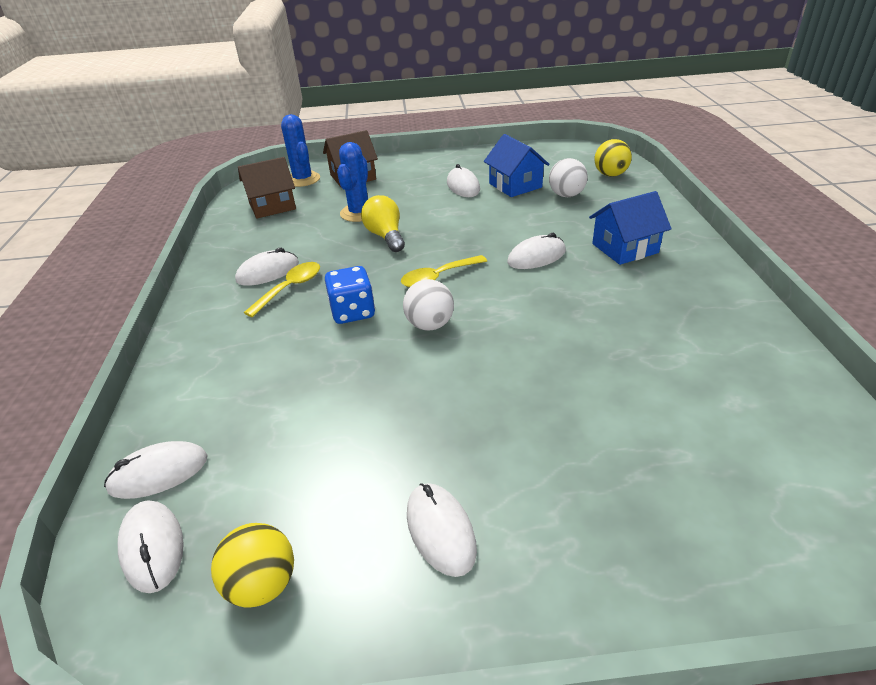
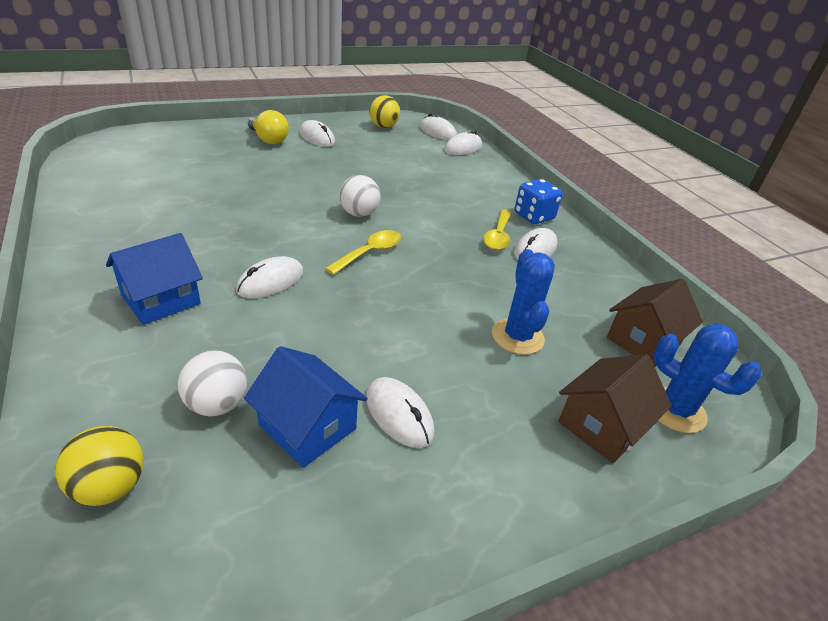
camera: 155 degrees right, 0 degrees up
(353, 312) = (427, 220): blue dice -> blue dice (534, 216)
(385, 236) = (455, 299): yellow light bulb -> yellow light bulb (268, 139)

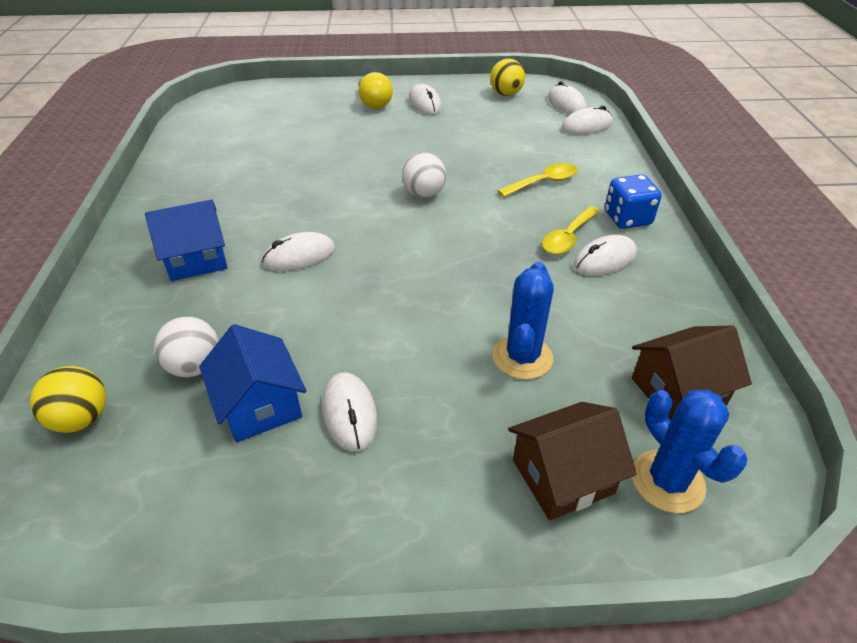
camera: 25 degrees right, 5 degrees up
(370, 253) = (412, 239): yellow spoon -> yellow spoon (543, 182)

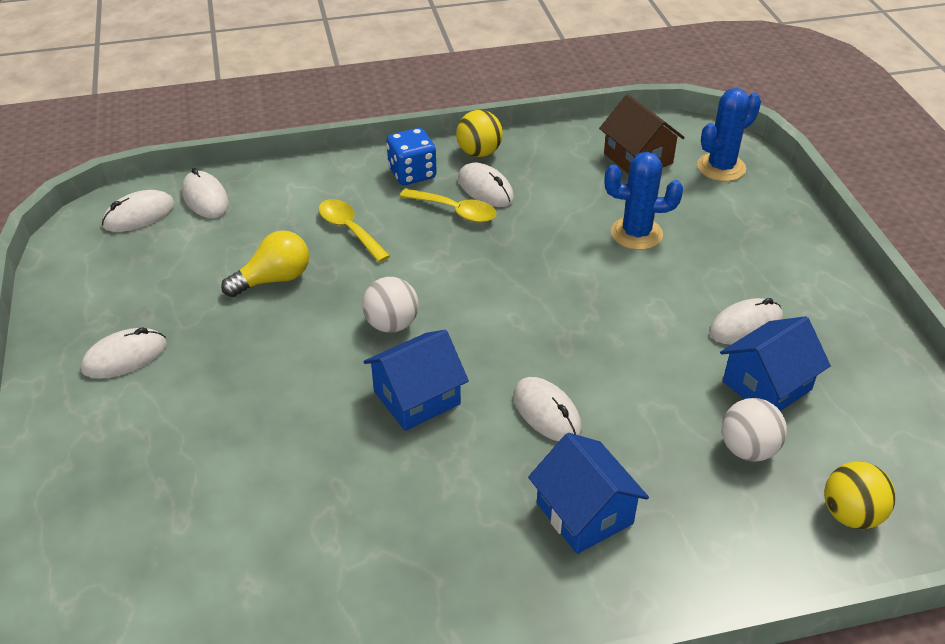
camera: 100 degrees left, 0 degrees up
(344, 199) = (417, 398): none -> blue house
(374, 103) = (117, 420): yellow light bulb -> yellow light bulb (274, 279)
(506, 94) = (99, 273): yellow ball -> yellow ball (479, 152)
(563, 476) = (742, 211): brown house -> none

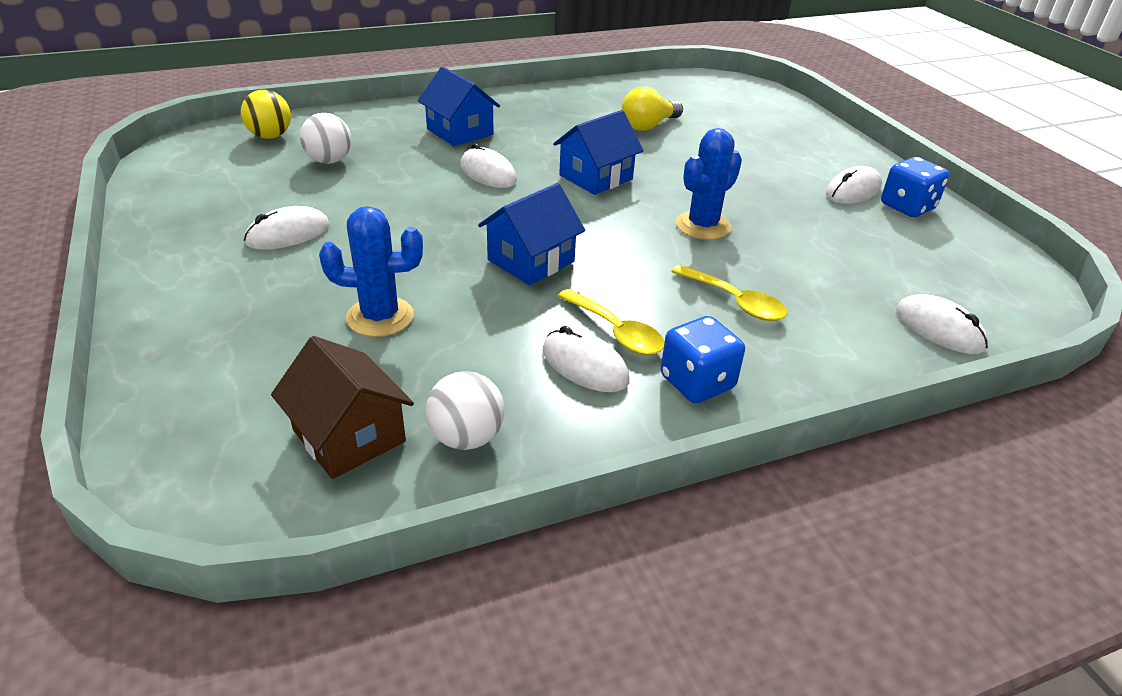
camera: 170 degrees right, 5 degrees down
(89, 328) = (907, 207): none -> blue dice
(139, 215) = (991, 304): white mouse -> none
(274, 279) = (779, 249): yellow light bulb -> yellow light bulb (648, 126)
(391, 324) = (640, 220): white ball -> white ball (466, 438)
(455, 211) = (616, 332): yellow spoon -> yellow spoon turned 150 degrees counterclockwise
(479, 152) = (610, 428): yellow ball -> none
(721, 167) = (214, 428): blue cactus -> blue cactus (703, 226)
(767, 385) = (292, 194): blue house -> blue house (531, 261)

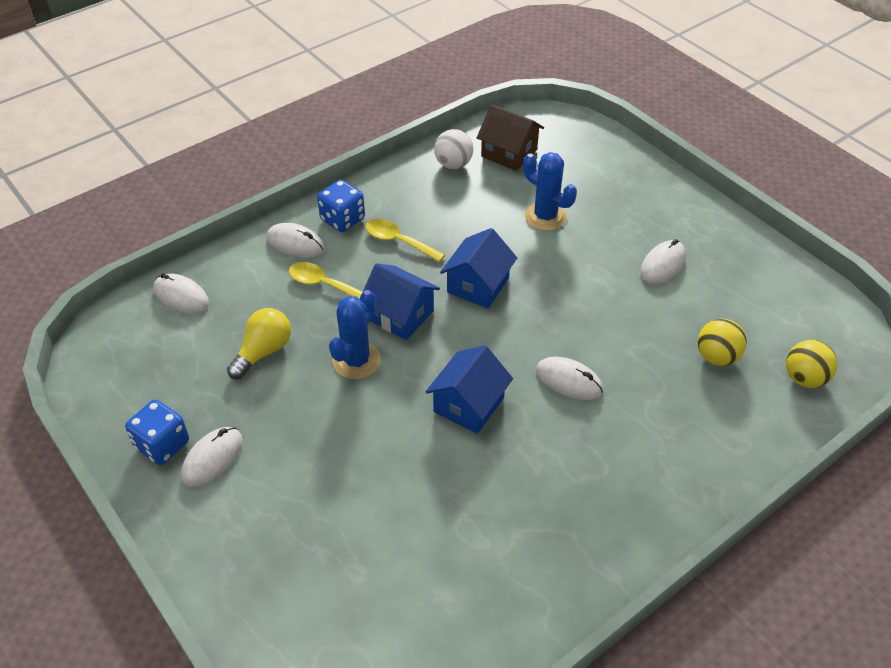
camera: 165 degrees right, 10 degrees up
(329, 161) = (716, 357): white ball -> yellow ball
(380, 317) = (545, 216): blue cactus -> blue cactus turned 60 degrees clockwise
(460, 132) = (640, 445): blue house -> blue house (400, 315)
(584, 365) = (409, 215): white mouse -> white mouse (295, 243)
(648, 126) = (445, 529): yellow light bulb -> yellow light bulb (263, 352)

